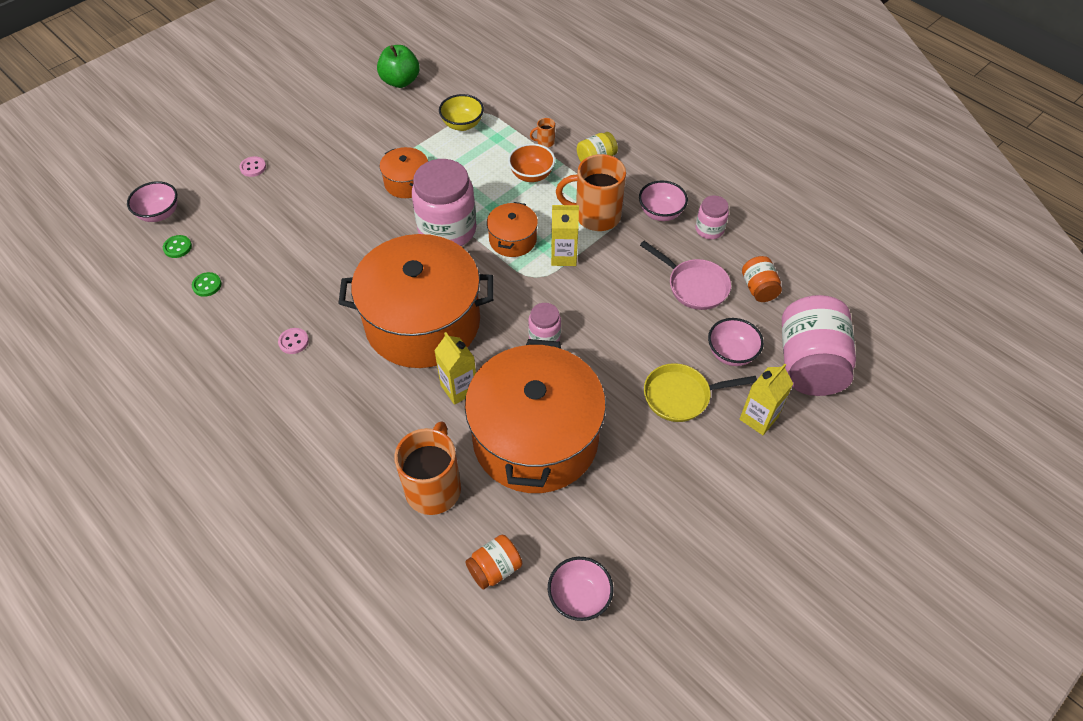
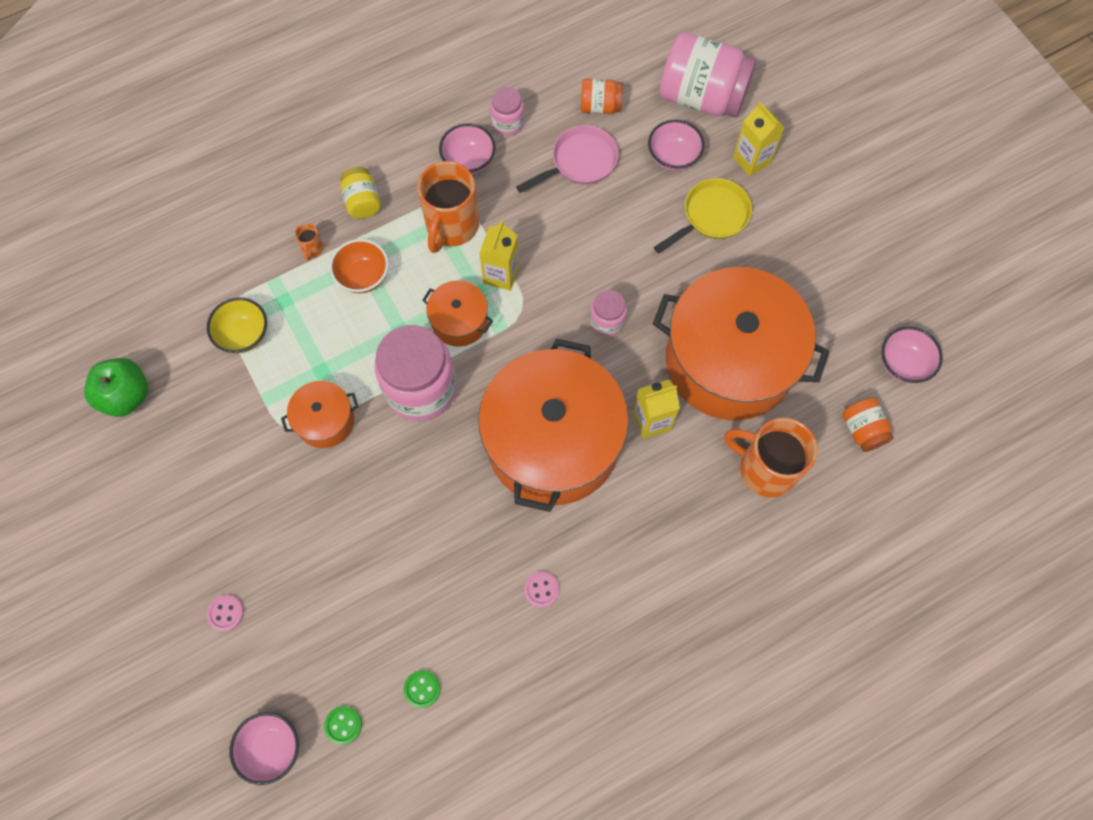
camera: 75 degrees left, 15 degrees up
(681, 396) = (711, 216): yellow pan -> yellow pan turned 135 degrees counterclockwise

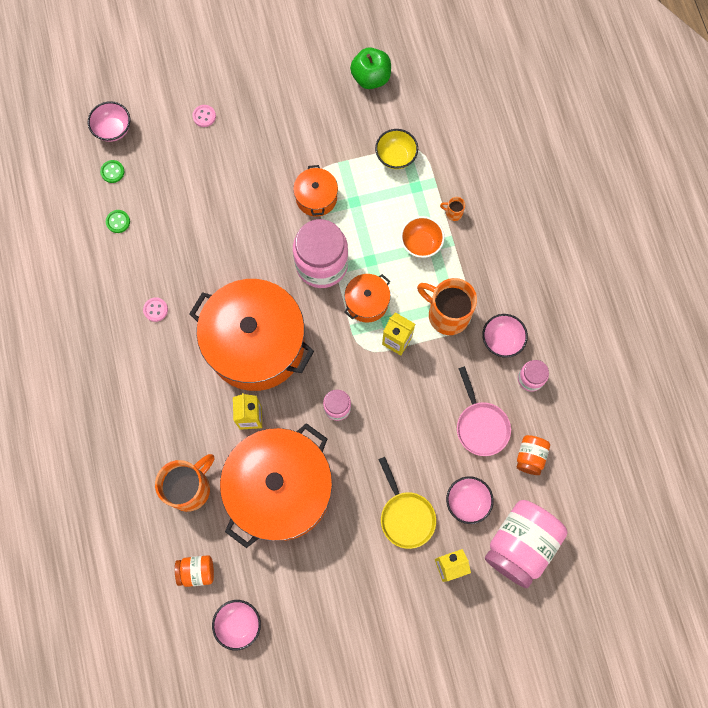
camera: 105 degrees right, 5 degrees up
(362, 202) = (484, 255): yellow jar -> none

